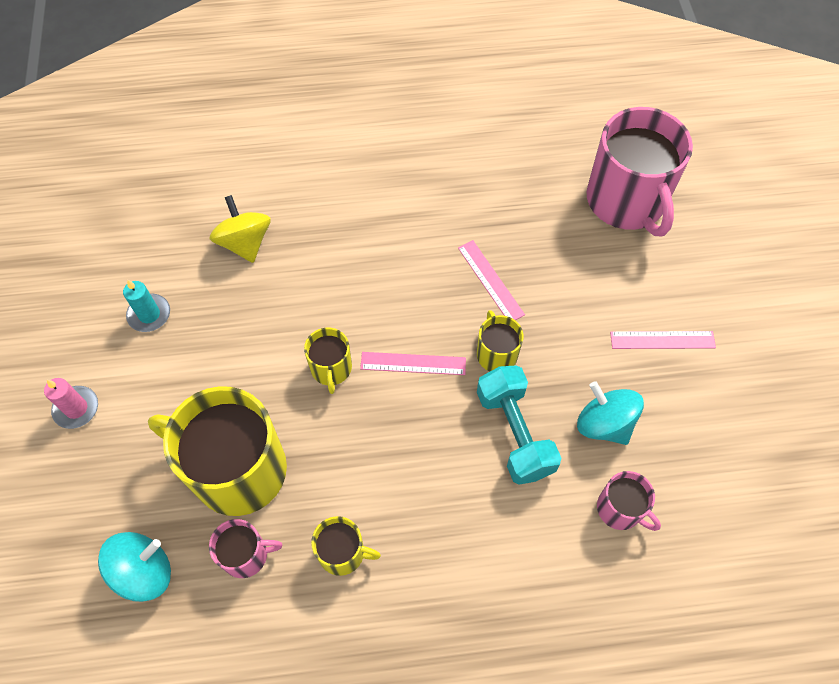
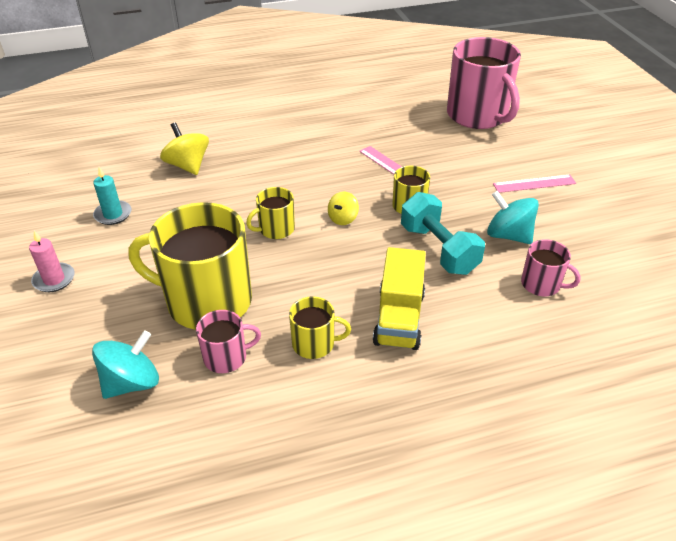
camera: 10 degrees left, 20 degrees down
(331, 369) = (275, 229): yellow mug -> yellow mug turned 75 degrees clockwise
(413, 363) = (343, 218): pink ruler -> yellow spinning top
(443, 532) = (399, 318): none -> yellow truck

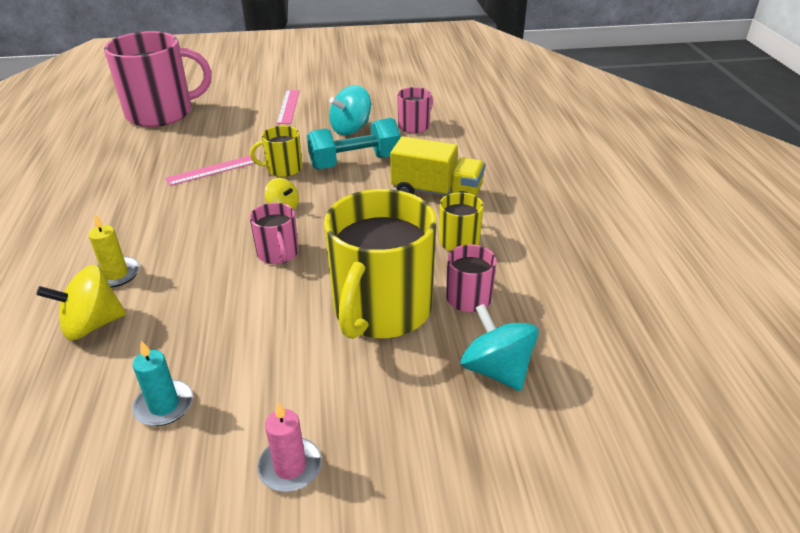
camera: 80 degrees left, 5 degrees down
(240, 159) = (116, 274): none -> yellow candle
(275, 229) = (278, 253): yellow mug -> pink mug

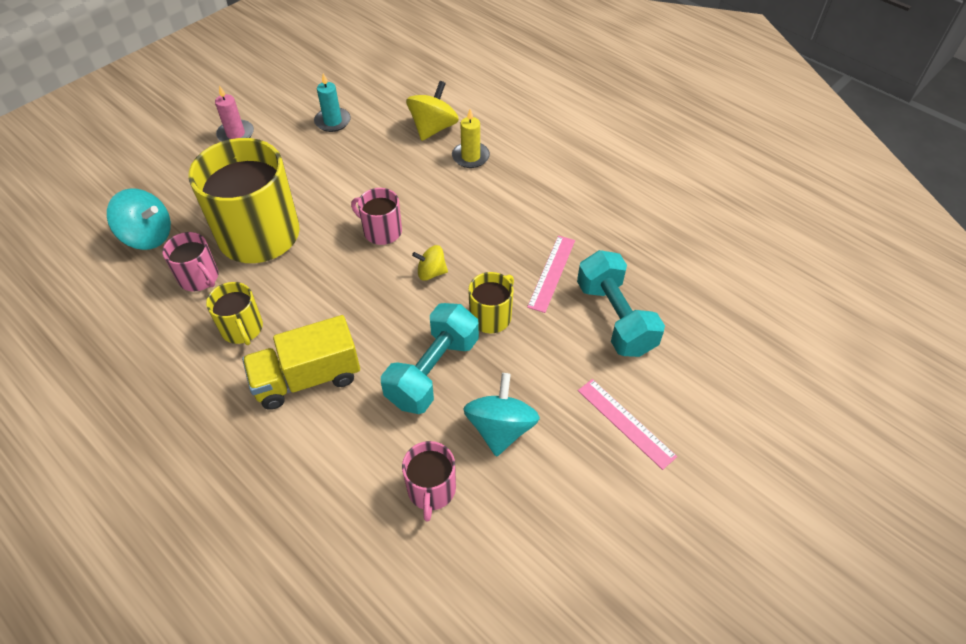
camera: 140 degrees right, 15 degrees up
(162, 113) = (731, 314): pink mug -> none
(219, 137) = (615, 318): none -> turquoise dumbbell

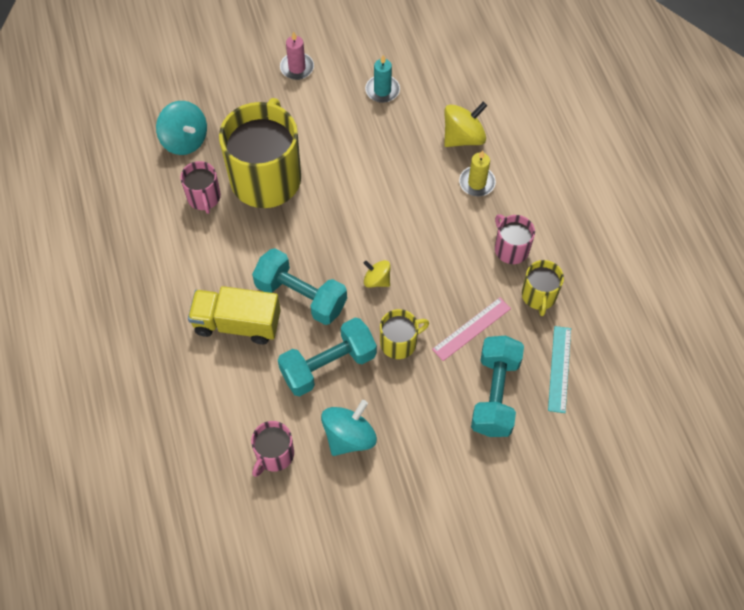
camera: 30 degrees right, 10 degrees up
(242, 329) = (213, 258): yellow mug -> yellow mug (539, 296)
(362, 321) = (301, 296): none -> turquoise dumbbell
(381, 231) = (360, 222): pink mug -> pink mug (510, 248)
(626, 422) = (443, 482): pink ruler -> none
(655, 269) = (559, 369): none -> turquoise ruler

